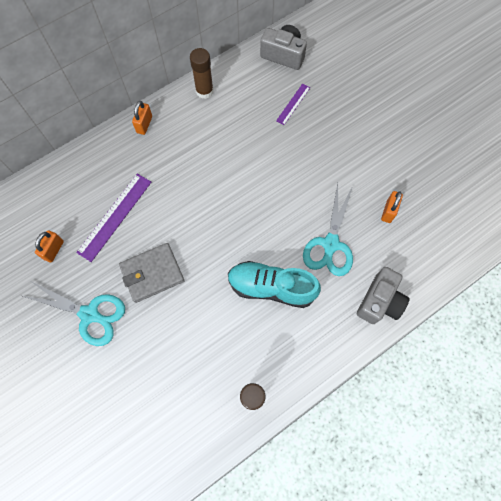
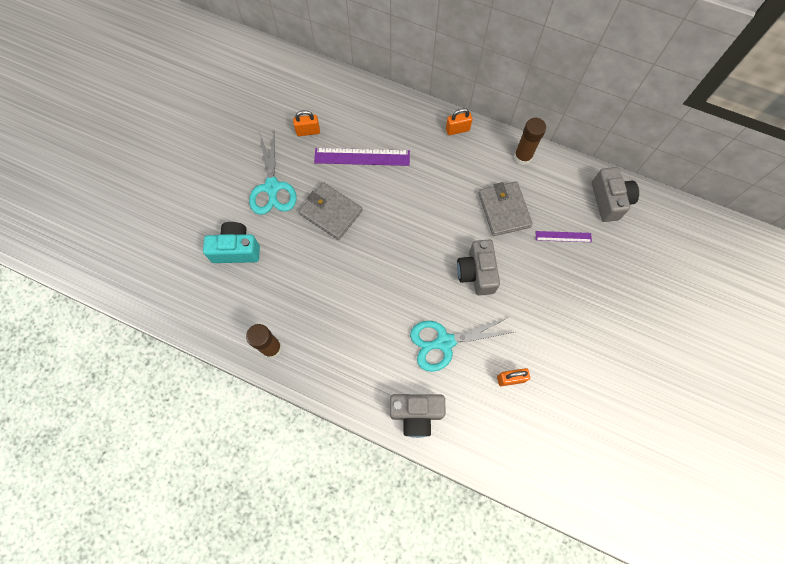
camera: 60 degrees right, 0 degrees up
(132, 382) = (236, 250): none -> turquoise camera
(243, 132) = (504, 210): none -> grey wallet
(271, 287) = (374, 312): turquoise shoe -> none
(285, 185) = (476, 273): none -> grey camera

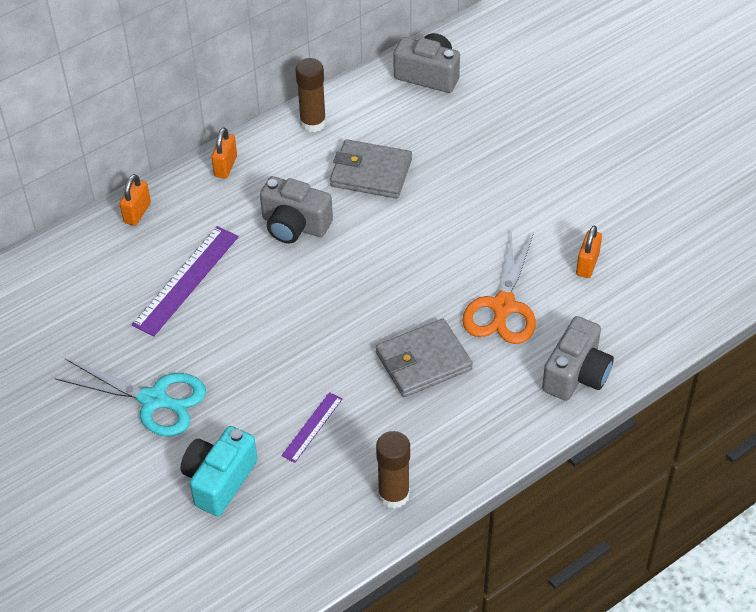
camera: 60 degrees left, 20 degrees down
(308, 131) = (98, 323): orange padlock -> orange padlock (137, 213)
(331, 212) = (243, 348): grey wallet -> grey wallet (423, 361)
(444, 342) = (503, 306): turquoise scissors -> orange scissors
(476, 273) = (434, 236): grey camera -> grey camera (294, 225)
(563, 236) = (444, 136): purple ruler -> purple ruler (312, 427)

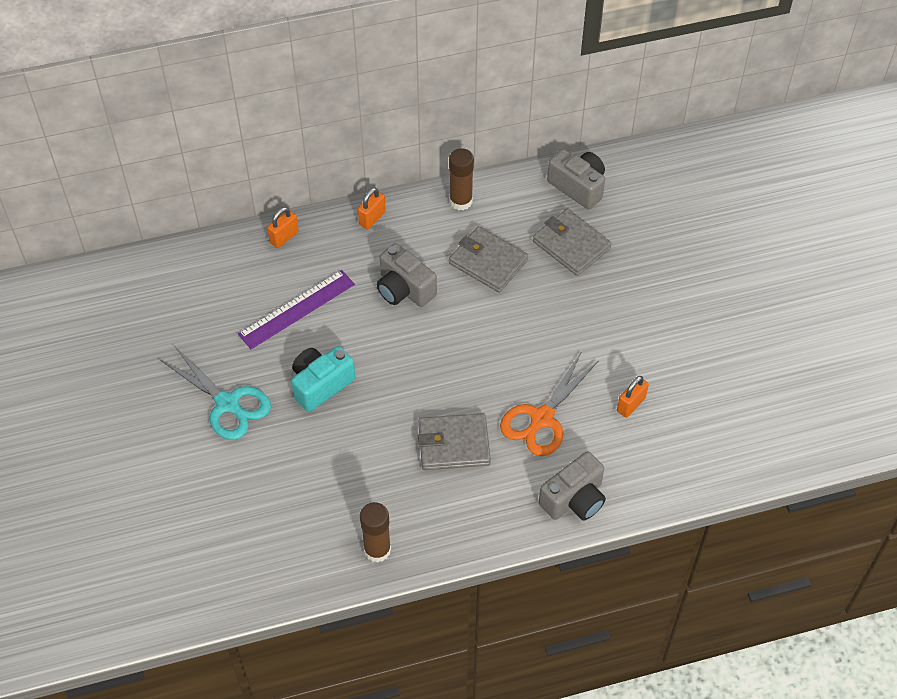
camera: 20 degrees right, 5 degrees up
(219, 480) = (248, 489): turquoise camera -> turquoise camera (321, 385)
(312, 427) = (339, 470): purple ruler -> none
(449, 131) = (571, 245): none -> grey wallet

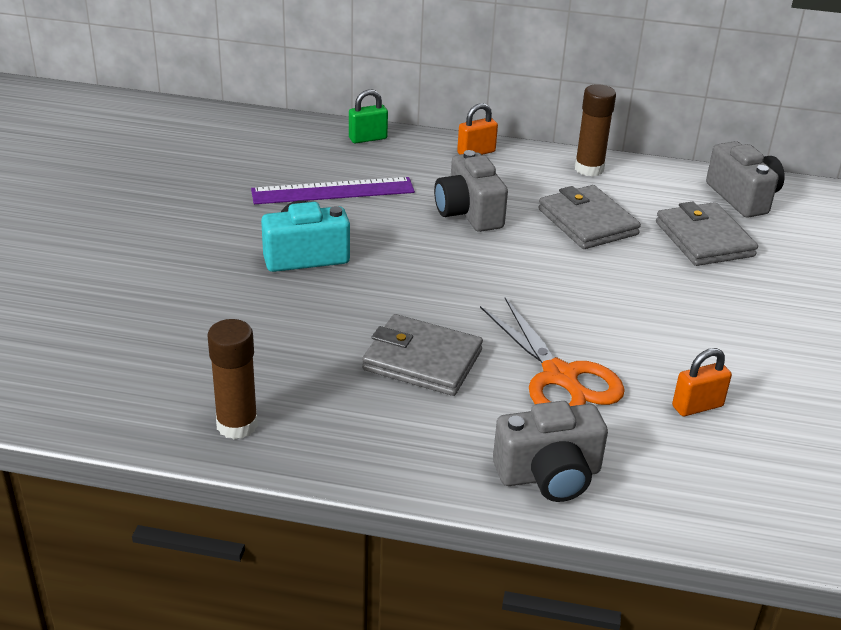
camera: 25 degrees right, 20 degrees down
(227, 403) = (187, 236): turquoise scissors -> none
(284, 237) = (368, 138): orange padlock -> green padlock
(542, 418) = (560, 376): orange scissors -> orange scissors turned 90 degrees counterclockwise

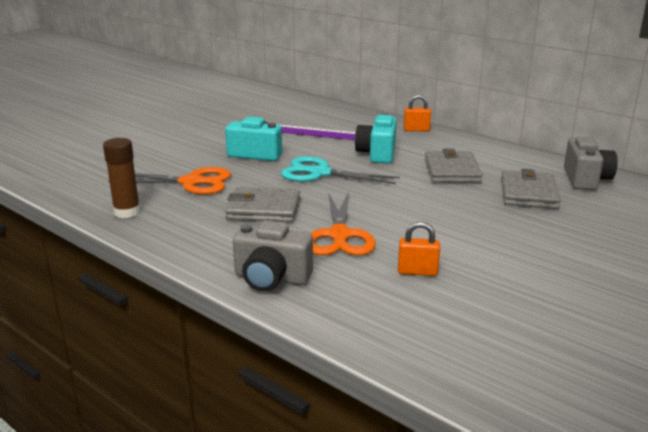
camera: 30 degrees right, 10 degrees down
(269, 338) = (191, 182): none -> orange scissors
(368, 138) = (356, 115): green padlock -> none
(422, 360) = (263, 209): grey wallet -> grey wallet turned 45 degrees counterclockwise
(430, 270) = (320, 173): none -> turquoise scissors
(469, 213) = (377, 154): grey camera -> turquoise camera
(589, 169) = (484, 148): brown glue stick -> none

